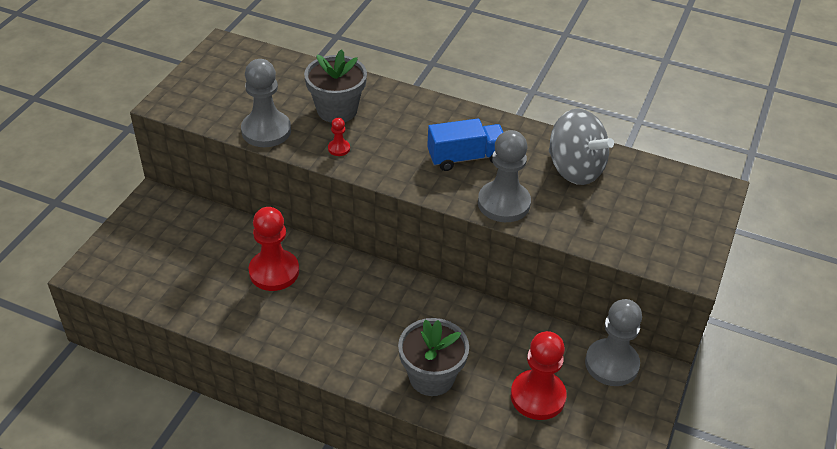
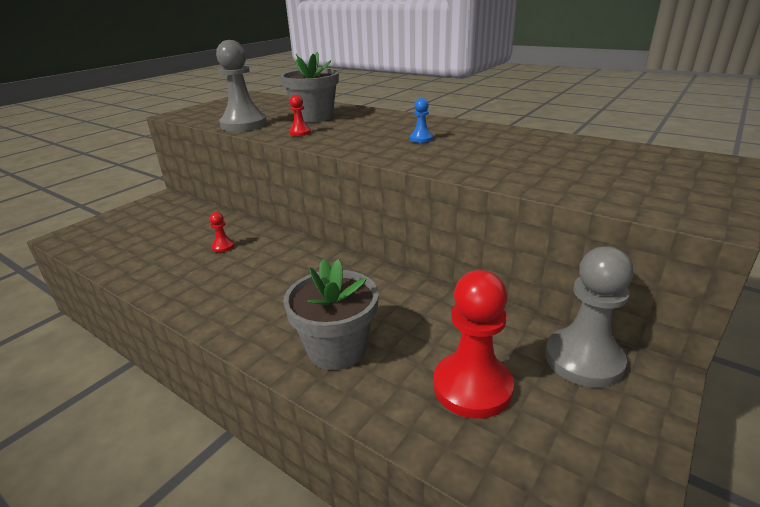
camera: 15 degrees right, 15 degrees down
(274, 272) = (223, 246): red pawn -> red pawn, size x0.44
(466, 157) = (421, 139): blue truck -> blue pawn
(503, 203) = (451, 163): grey pawn -> none
(575, 169) = (539, 147): grey spinning top -> none

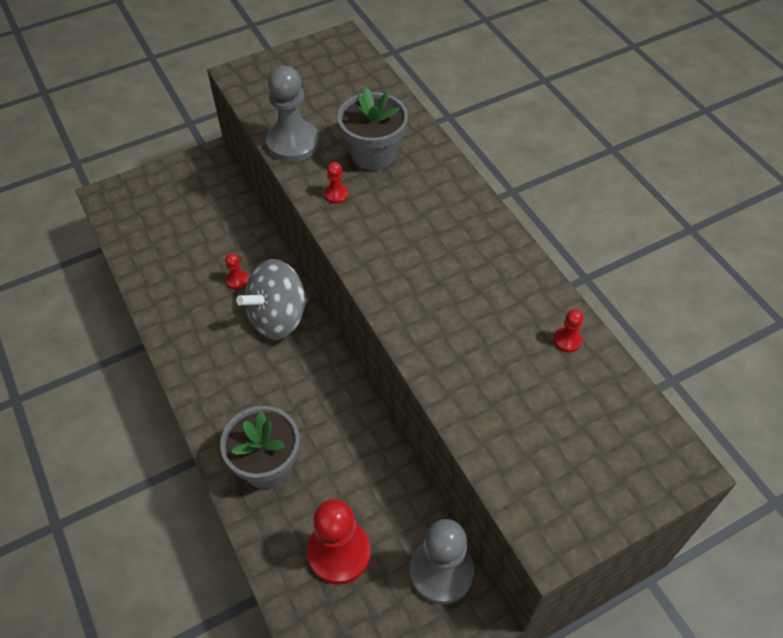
camera: 25 degrees right, 25 degrees up
(277, 255) = (278, 317): none -> grey spinning top
(421, 139) = (443, 269): blue pawn -> none
(552, 141) = (567, 340): none -> red pawn

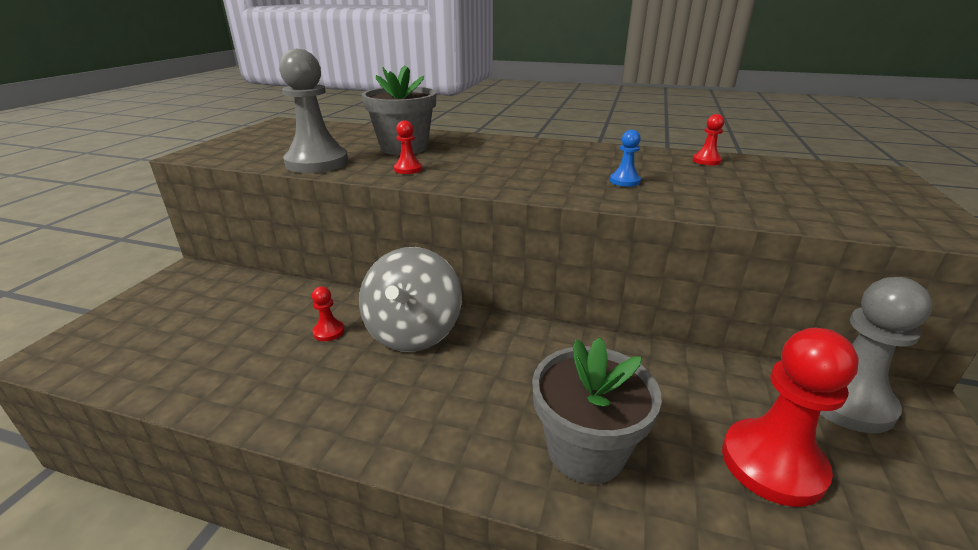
camera: 45 degrees left, 25 degrees down
(451, 318) = (624, 181): none -> blue pawn

